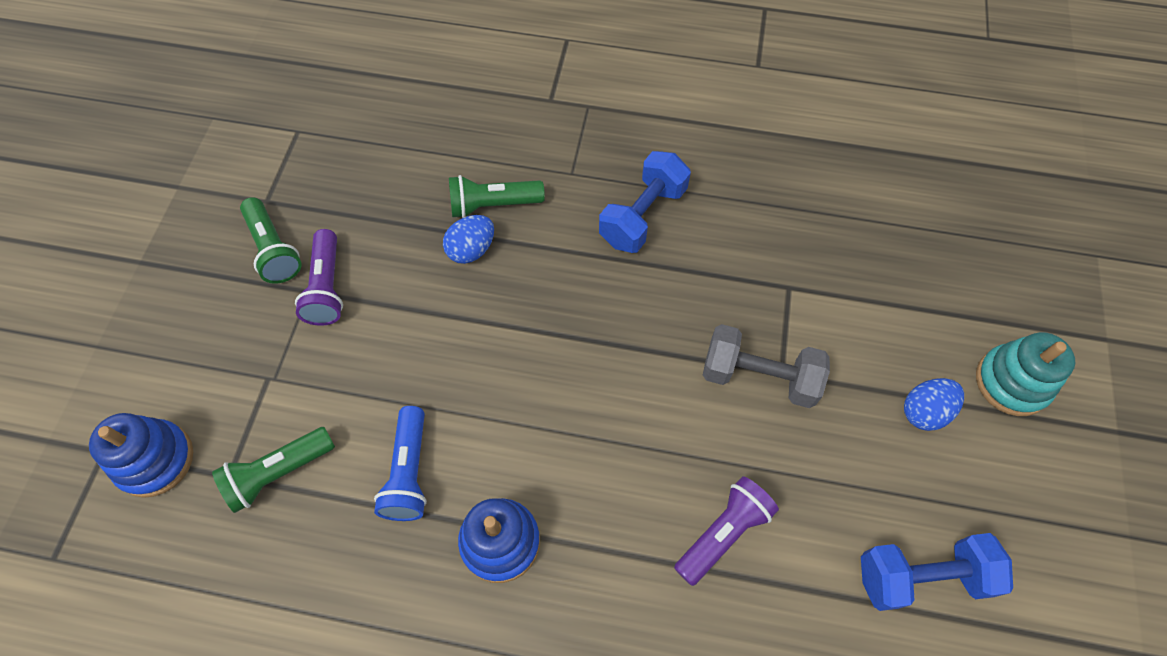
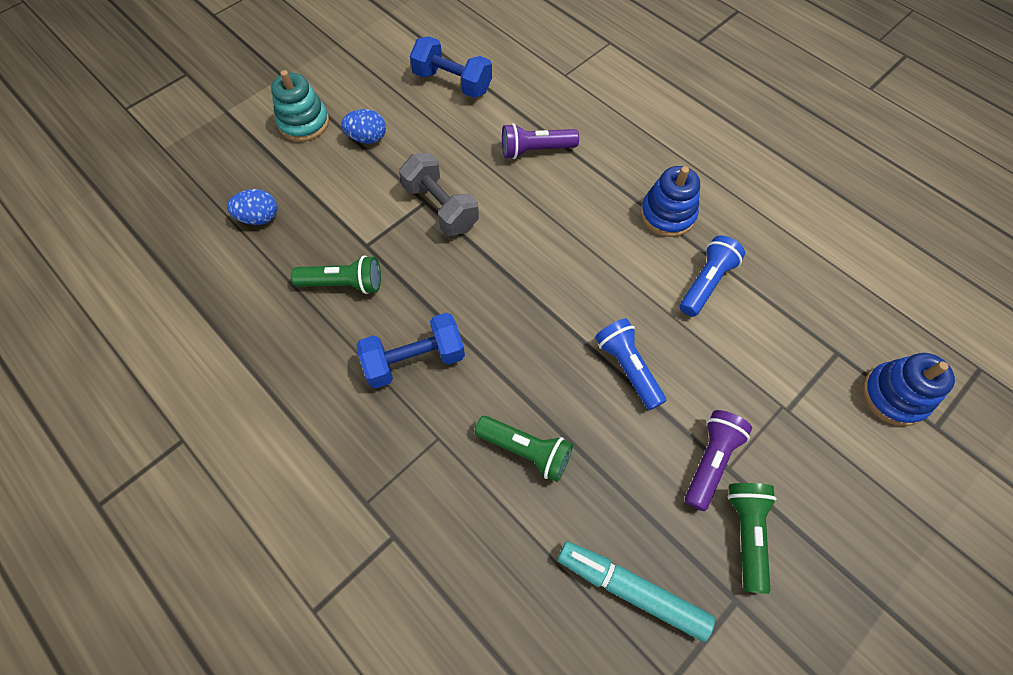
camera: 145 degrees left, 0 degrees up
(278, 473) = (799, 333): green flashlight -> green flashlight (343, 284)
(352, 164) = (631, 590): none -> turquoise marker
(445, 325) = (628, 367): none -> blue flashlight
(471, 250) = (570, 419): blue egg -> blue egg (259, 218)

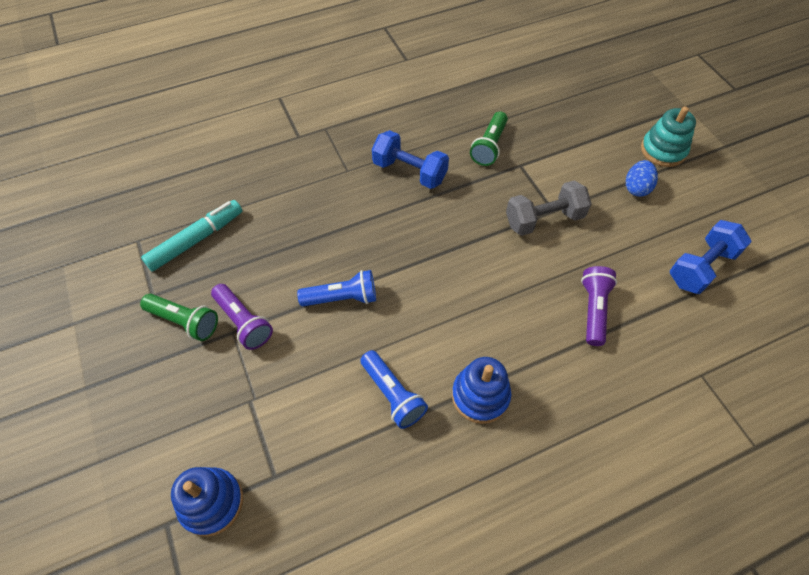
camera: 110 degrees right, 5 degrees down
(259, 218) = (566, 111): blue egg -> none
(414, 360) = (409, 171): blue dumbbell -> blue dumbbell turned 60 degrees counterclockwise
(526, 451) = (313, 214): green flashlight -> none

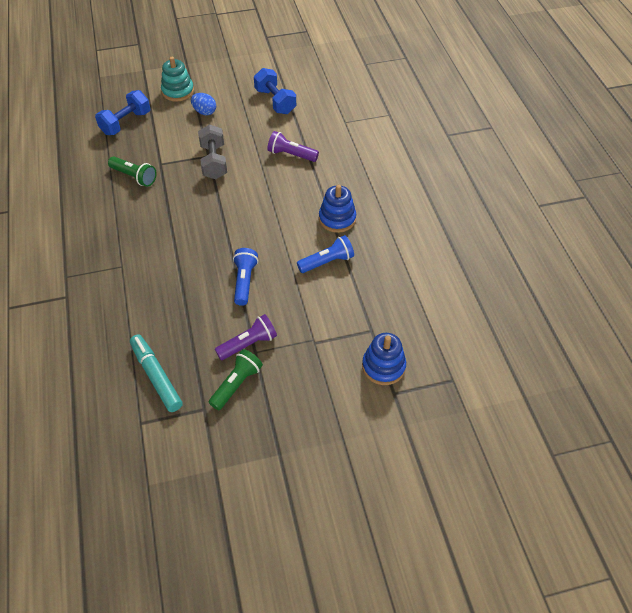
camera: 80 degrees left, 5 degrees down
(409, 171) = (139, 227): blue dumbbell -> blue dumbbell (126, 123)

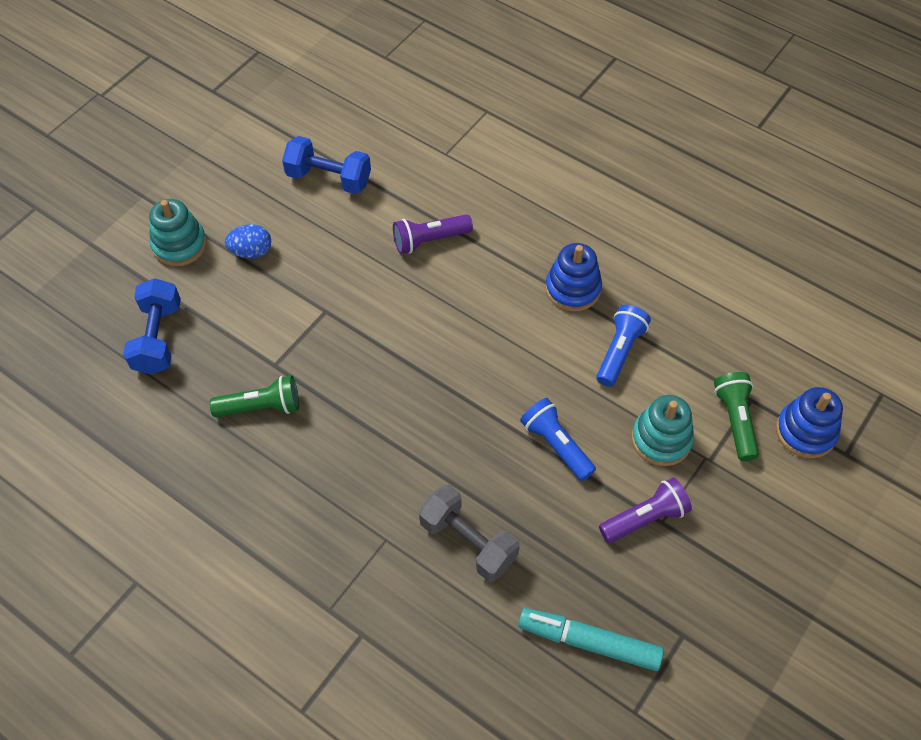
camera: 40 degrees left, 5 degrees up
(214, 162) = (344, 314): grey dumbbell -> grey dumbbell (468, 541)
(237, 384) = (685, 576): green flashlight -> green flashlight (735, 420)
(248, 344) = (645, 518): purple flashlight -> purple flashlight turned 45 degrees clockwise
(300, 315) = (661, 439): none -> turquoise stacking toy

